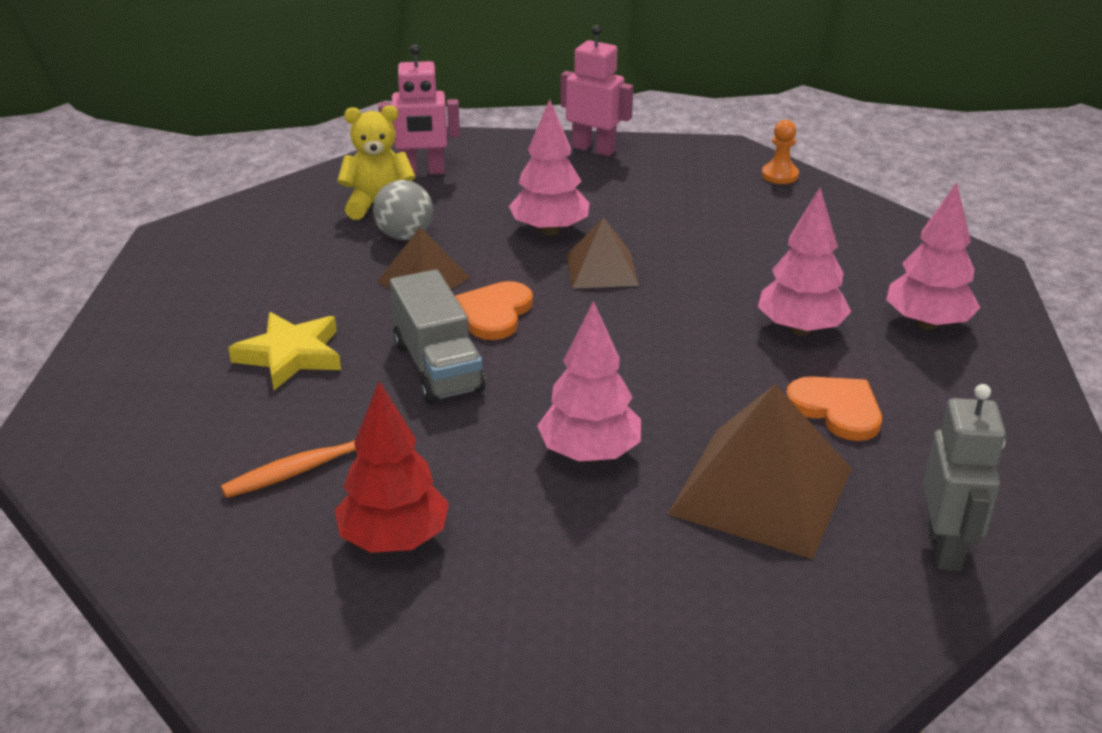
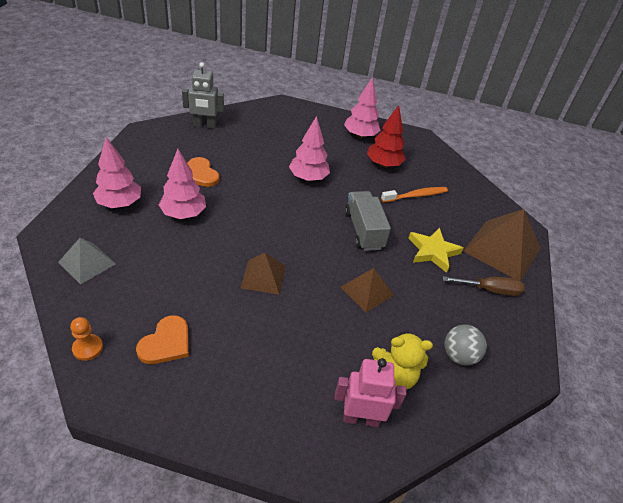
camera: 175 degrees left, 10 degrees up
(193, 315) = (490, 290): none -> brown screwdriver
(405, 236) = (377, 335): grey ball -> grey ball (459, 356)
(494, 313) = (331, 257): orange heart -> orange heart (166, 343)
(550, 230) = (282, 319): pink tree -> pink tree (360, 136)
(594, 149) = (211, 424): pink robot -> none
(761, 490) = (252, 153): brown pyramid -> brown pyramid (502, 249)
(878, 242) = (87, 263): none -> grey pyramid
(945, 547) = (204, 125): grey robot -> grey robot turned 105 degrees counterclockwise

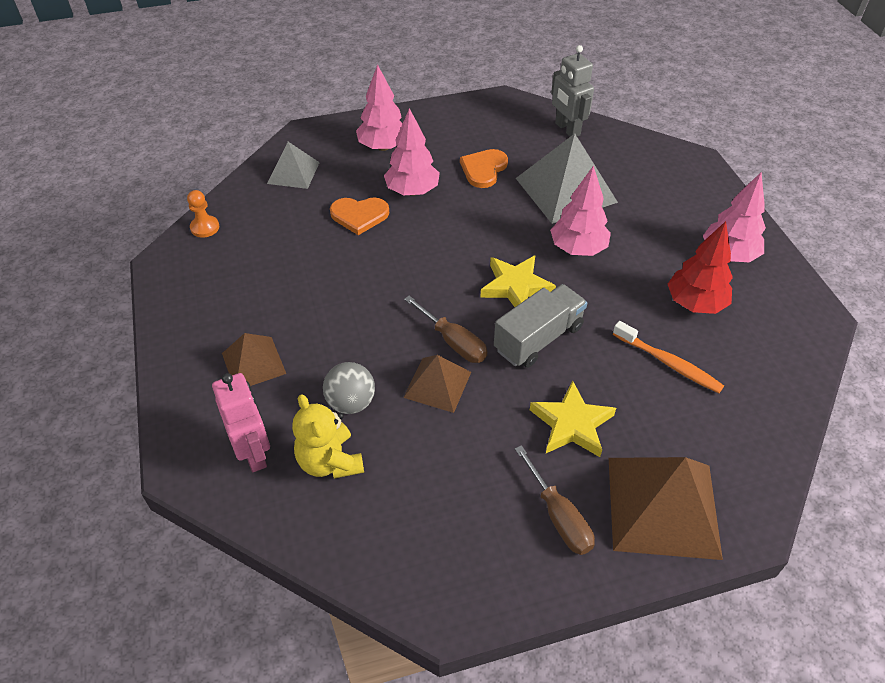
camera: 65 degrees right, 5 degrees up
(166, 343) = (244, 268): orange heart -> orange heart (359, 215)
(256, 155) = (566, 190): none -> grey pyramid
(263, 276) = (380, 290): brown pyramid -> brown pyramid (253, 363)
(315, 217) = (516, 286): none -> yellow star
(338, 266) = (453, 342): none -> brown screwdriver
(459, 356) = (408, 517): grey ball -> grey ball (351, 402)

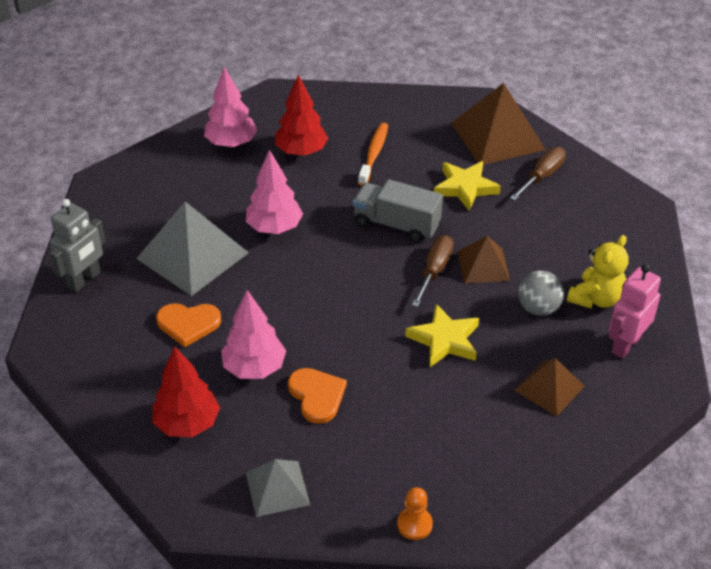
camera: 115 degrees left, 5 degrees down
(383, 147) = (187, 424): pink tree -> red tree
(516, 286) = (346, 253): yellow star -> yellow star (444, 340)

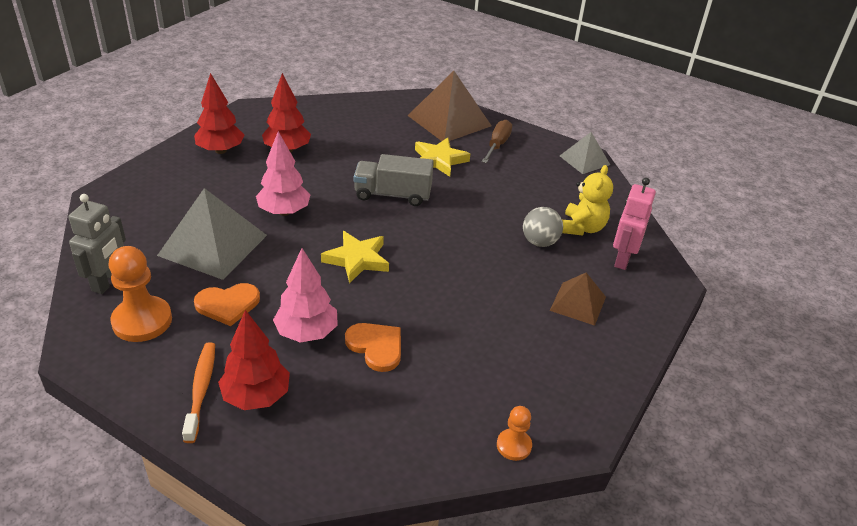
camera: 20 degrees left, 5 degrees down
(105, 327) = (142, 321): none -> orange pawn
(231, 143) = (220, 150): pink tree -> red tree
(277, 488) = (369, 440): grey pyramid -> grey pyramid (584, 160)
(374, 154) = (352, 144): orange toothbrush -> orange toothbrush (201, 390)
(434, 271) = (440, 226): brown screwdriver -> none
(444, 340) = (472, 279): yellow star -> yellow star (357, 259)
(483, 265) = (480, 216): brown pyramid -> none

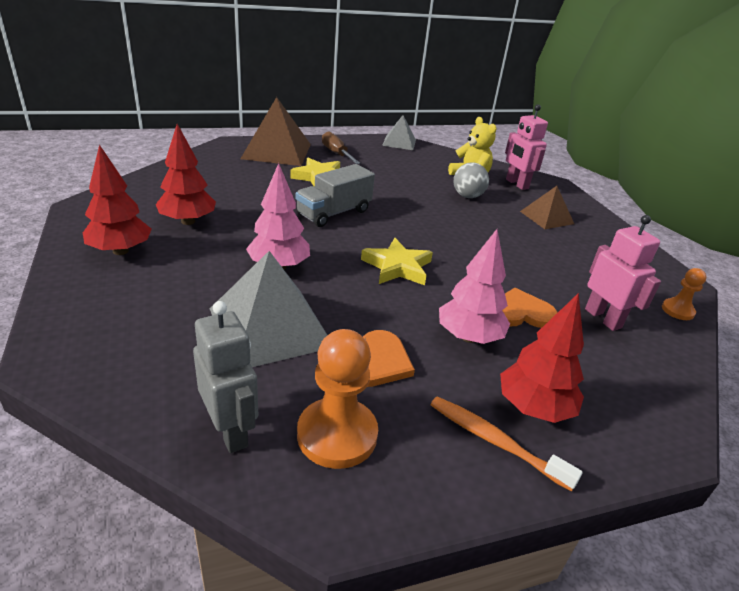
camera: 50 degrees left, 5 degrees down
(431, 398) = (603, 318): none -> pink robot

